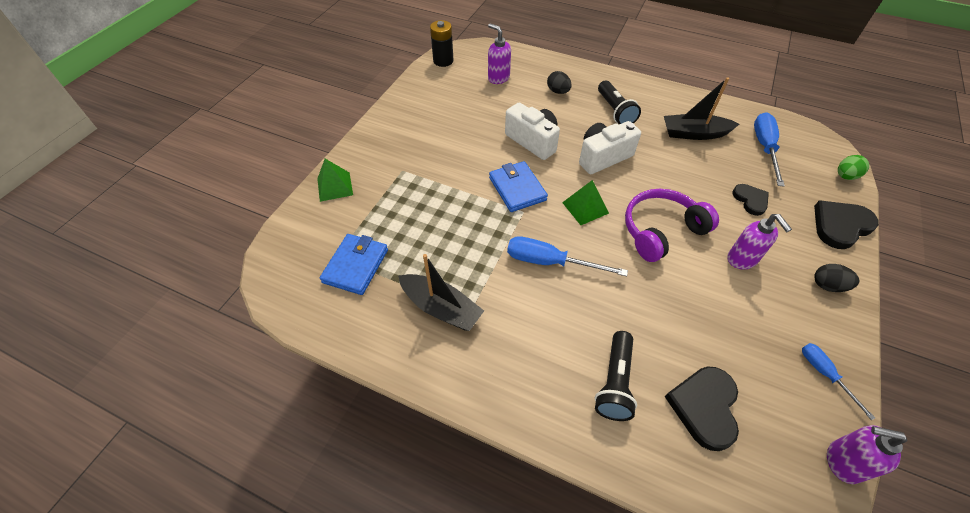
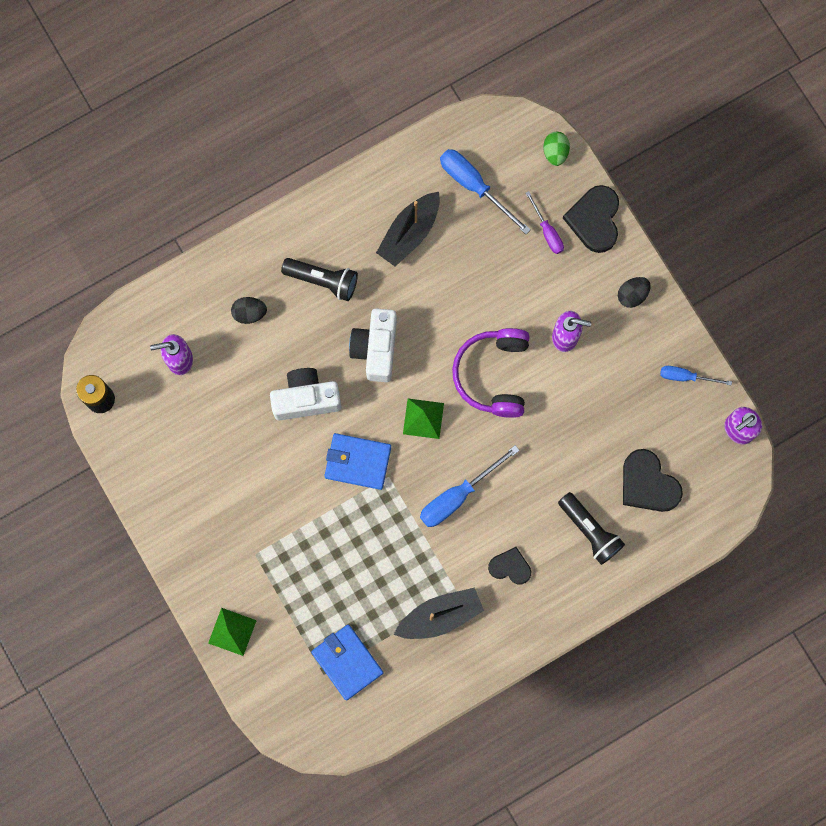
camera: 55 degrees left, 25 degrees up
(750, 200) = (518, 265): black heart -> black heart (510, 567)
(793, 202) = (547, 231): none -> purple screwdriver

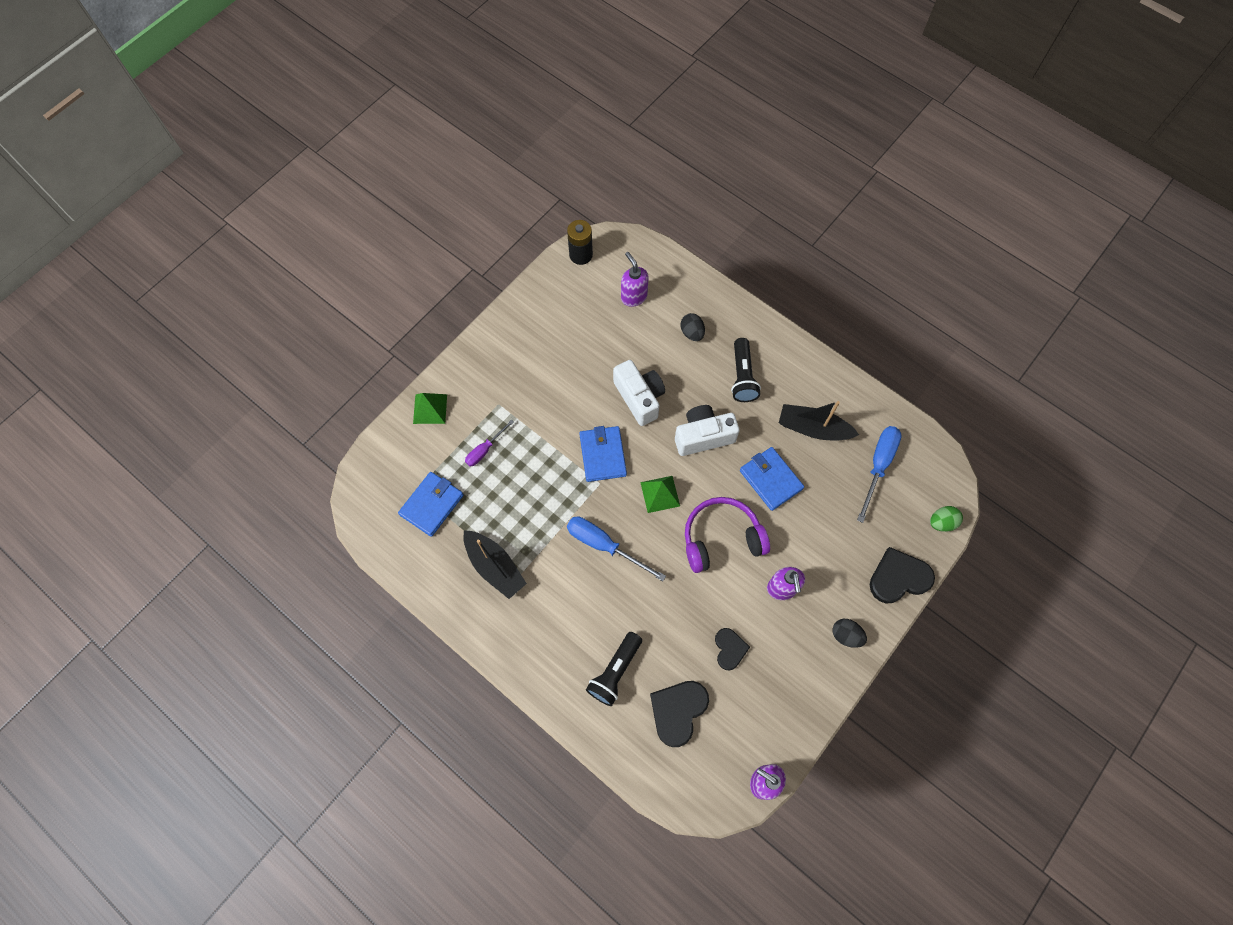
camera: 70 degrees right, 10 degrees down
(449, 300) = (770, 480): none -> blue wallet
(510, 567) = (557, 612): black heart -> black heart (729, 649)
(547, 231) = (868, 540): purple screwdriver -> purple screwdriver (485, 449)
(686, 377) = (792, 712): blue screwdriver -> none

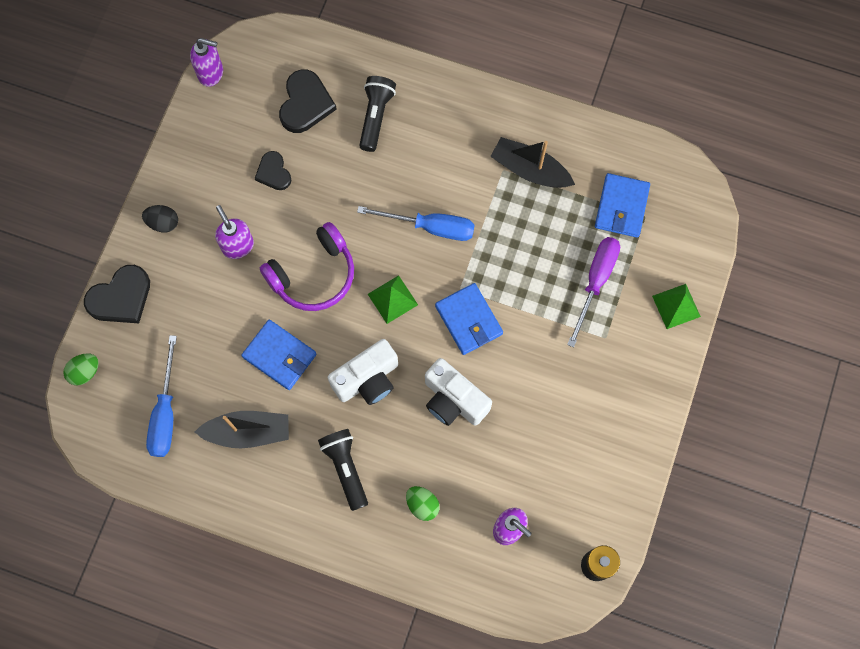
camera: 160 degrees right, 5 degrees up
(485, 449) = (595, 282): purple screwdriver -> purple screwdriver, size x1.66
(692, 333) = (422, 505): black egg -> green egg

